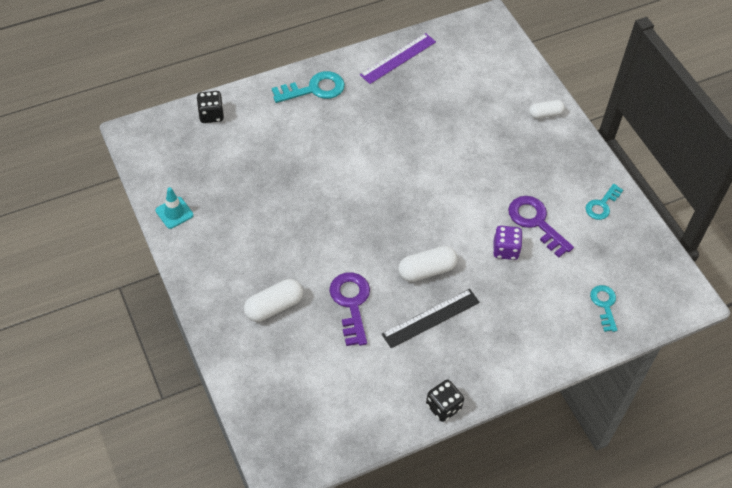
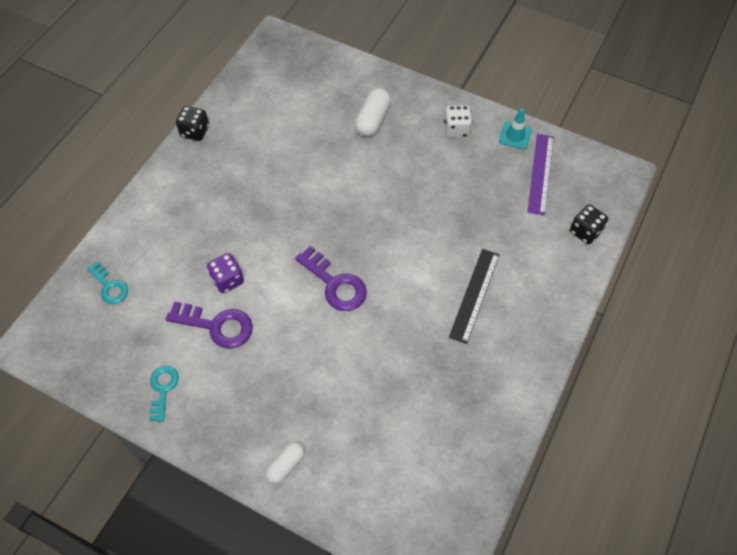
camera: 145 degrees right, 5 degrees up
(214, 250) = (456, 129): none -> white dice
(314, 89) = (531, 323): turquoise key -> none
(351, 303) = (319, 157): purple key -> purple key (335, 284)
(398, 58) = (491, 424): purple ruler -> purple ruler (541, 173)
(427, 271) = (281, 218): white capsule -> none
(431, 318) = (250, 184): black ruler -> black ruler (474, 295)

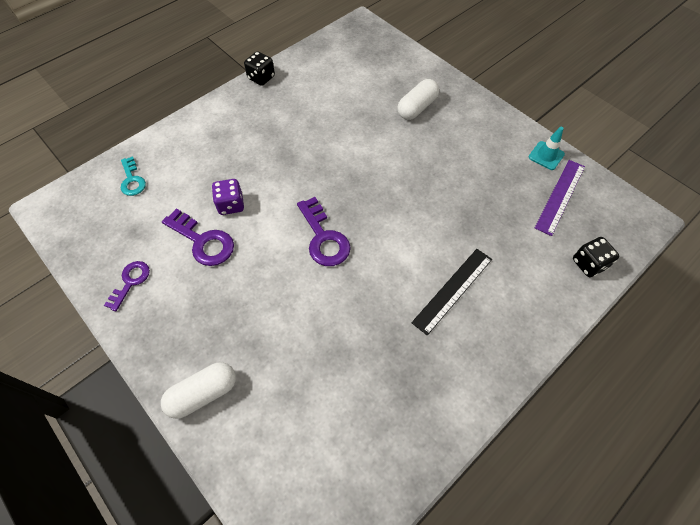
camera: 20 degrees right, 0 degrees up
(163, 389) = (130, 282): turquoise key -> purple key
(286, 465) = (203, 393): white capsule -> white capsule, size x1.52
(456, 129) = (491, 135): white dice -> none

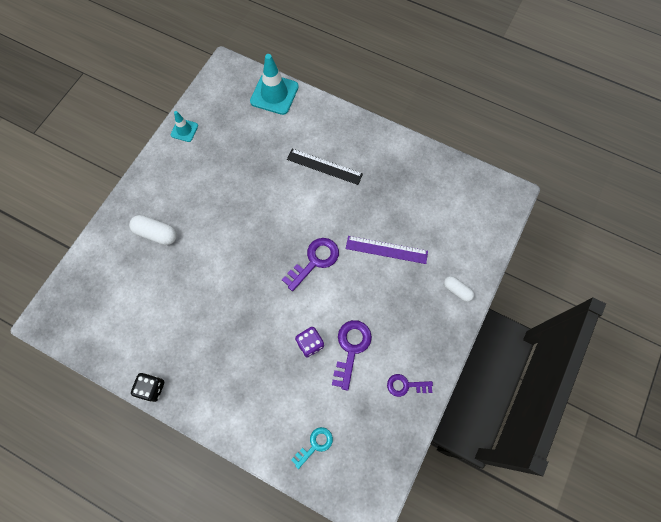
camera: 110 degrees left, 10 degrees up
(203, 393) = (457, 290): white capsule -> white capsule, size x0.66
(560, 196) = (222, 116): purple ruler -> purple ruler (386, 249)
(588, 264) = (274, 94): black dice -> turquoise traffic cone

